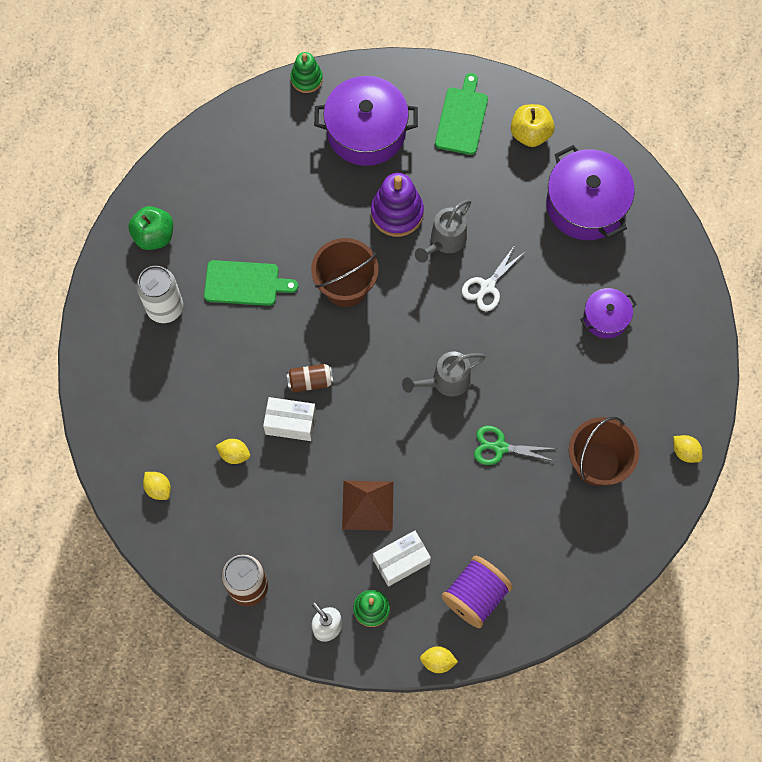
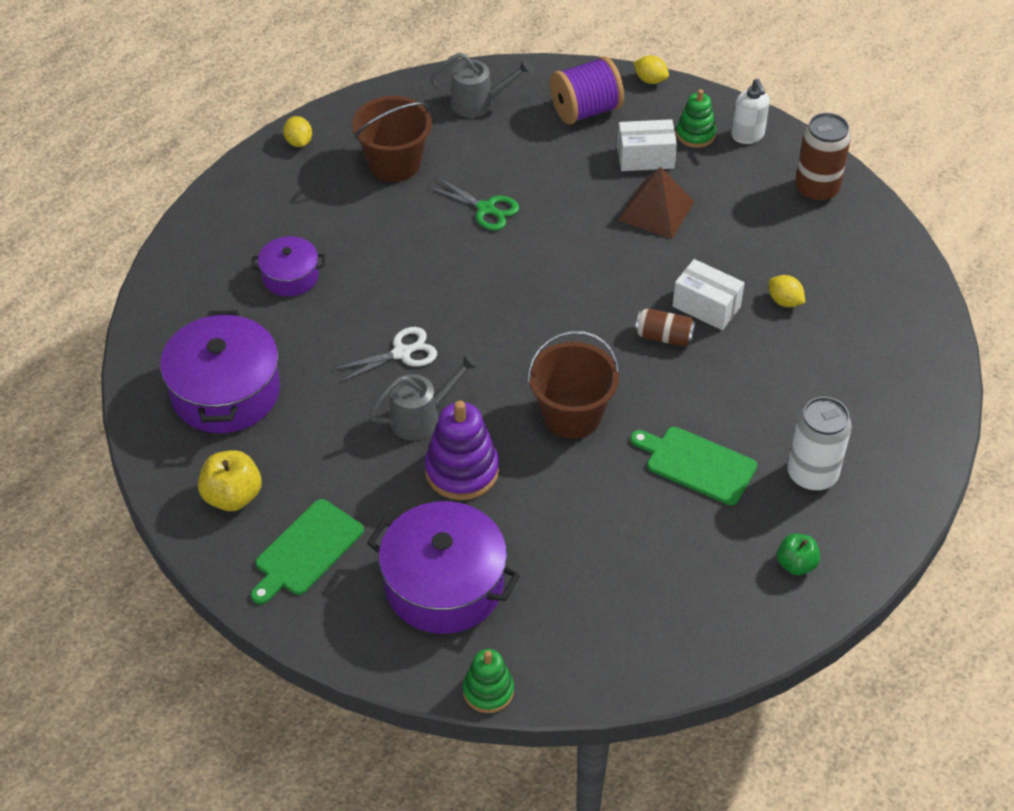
camera: 155 degrees left, 20 degrees down
(154, 236) = (796, 564): green apple -> green apple, size x0.67
(158, 488) = (885, 301): yellow lemon -> none
(445, 381) = (508, 283): grey watering can -> grey watering can (478, 103)

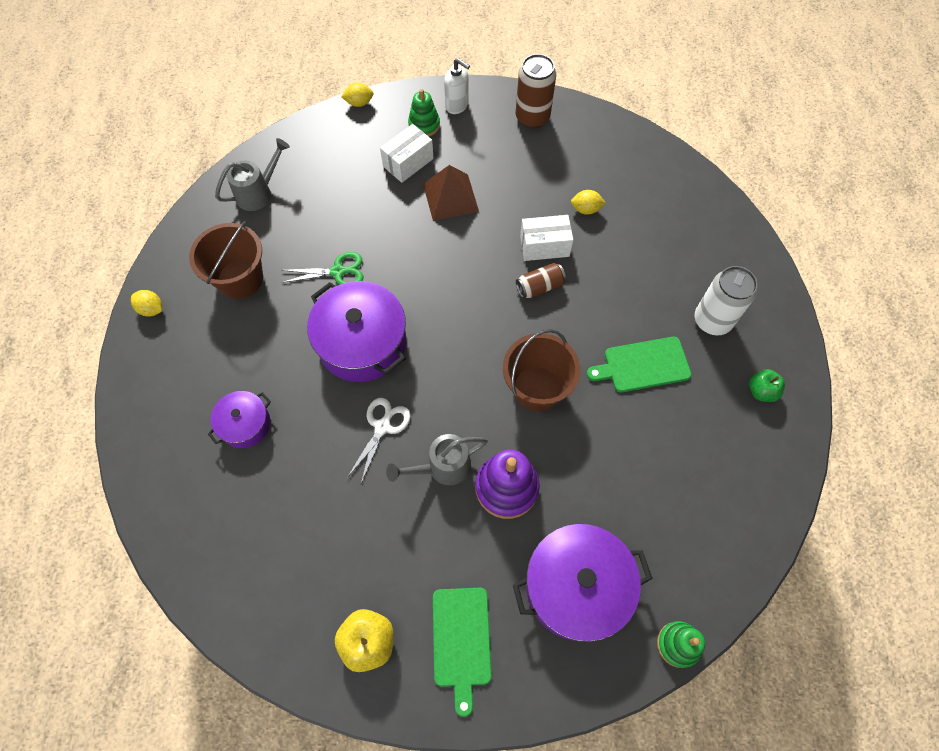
camera: 40 degrees left, 15 degrees up
(225, 392) = (283, 558): purple pot -> purple pot (362, 343)
(422, 417) = (442, 467): grey watering can -> grey watering can turned 135 degrees counterclockwise
(585, 110) = (337, 152): purple spool -> none

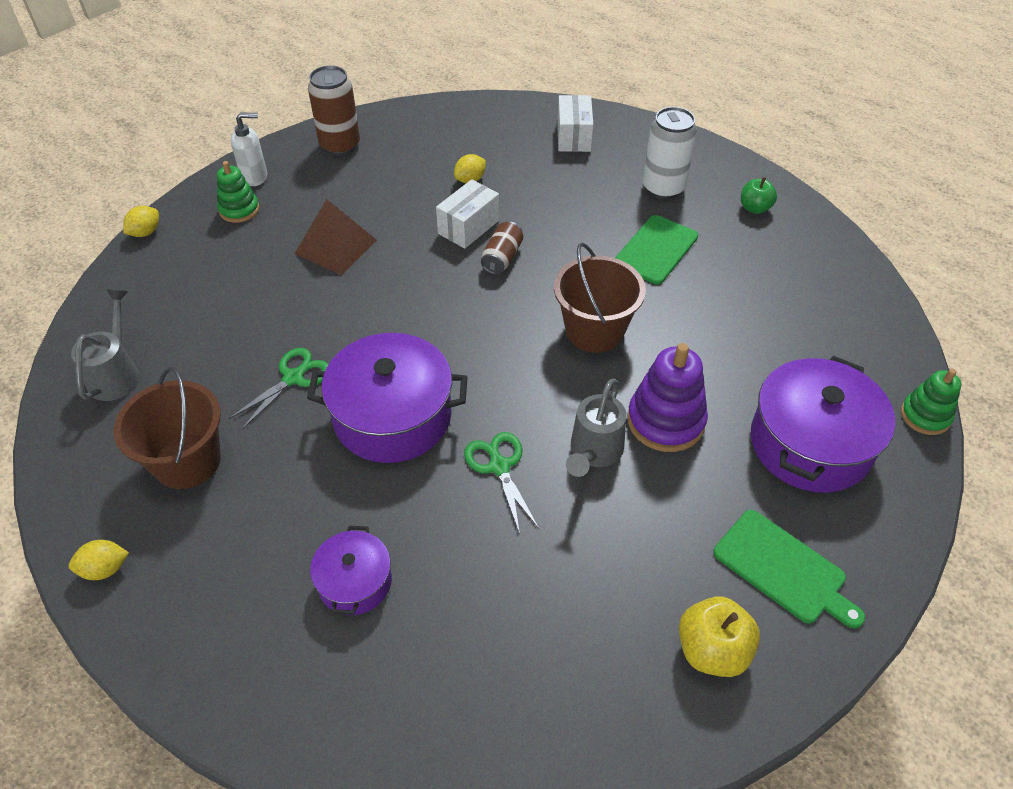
camera: 45 degrees left, 15 degrees down
(383, 426) = (499, 466): white scissors -> green scissors
(408, 162) = (259, 247): white box -> white box (573, 136)

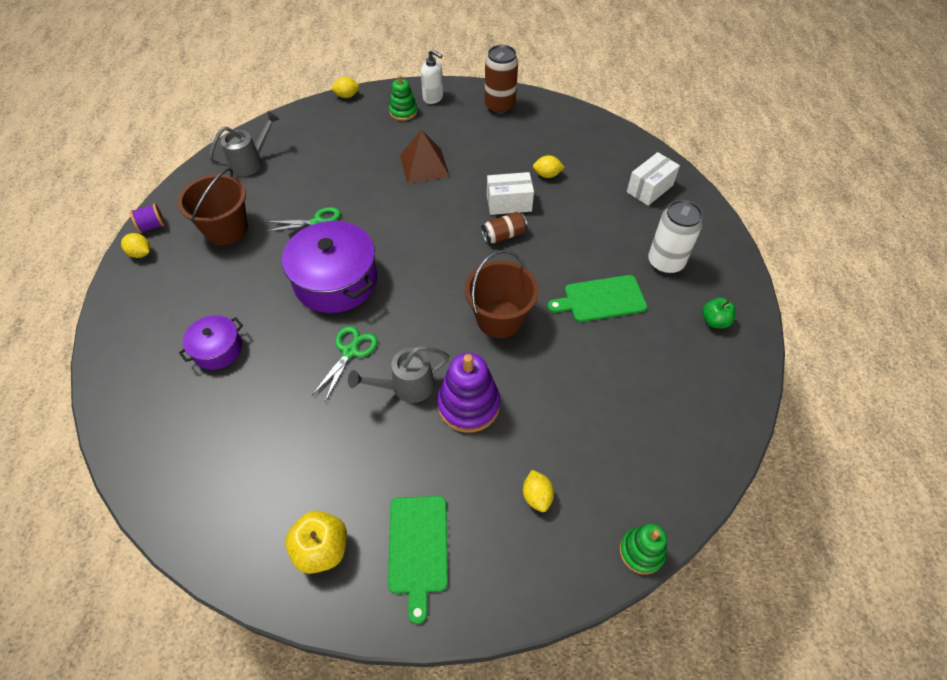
camera: 45 degrees right, 5 degrees up
(77, 530) = (152, 226): none -> purple spool
(810, 443) = (537, 496): purple pot -> yellow lemon

